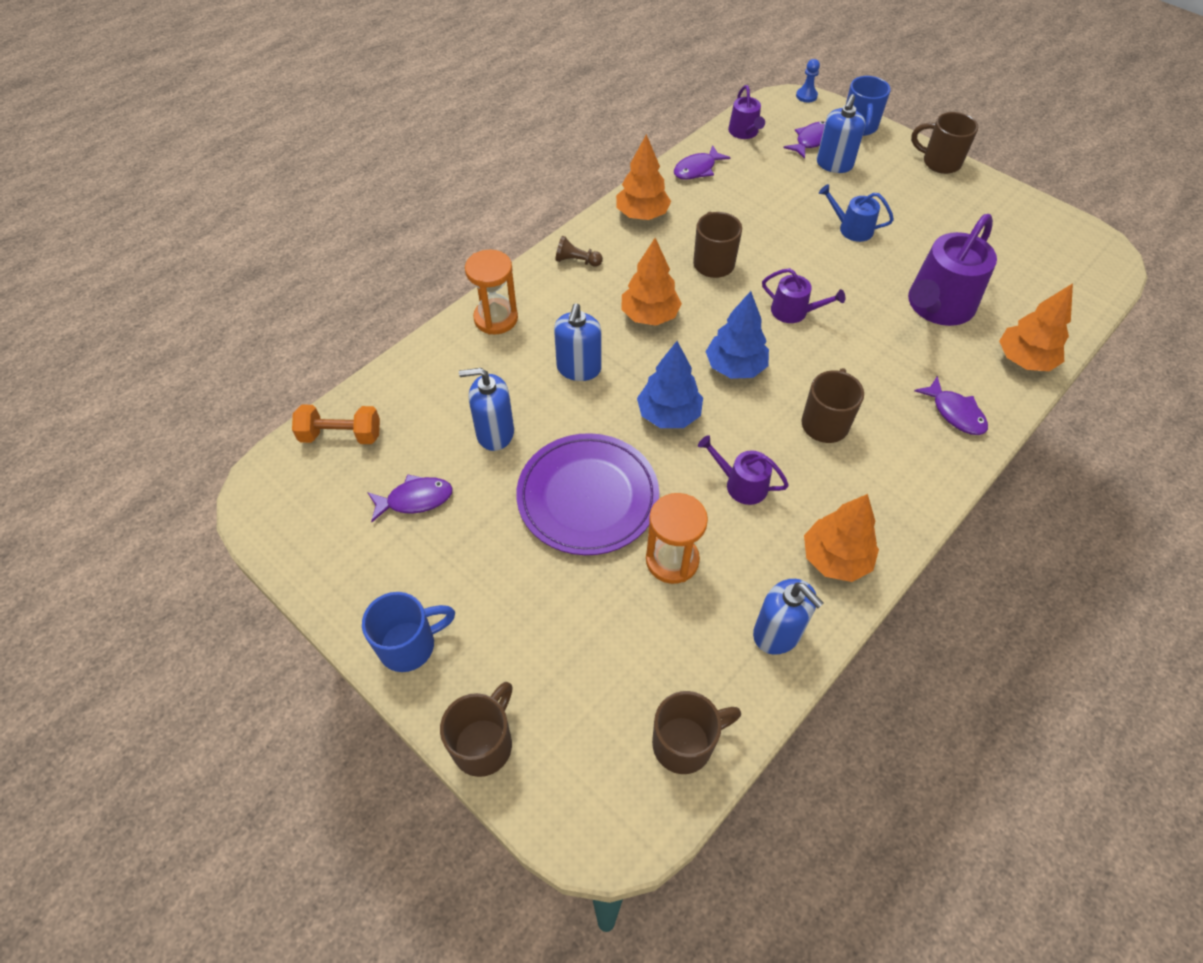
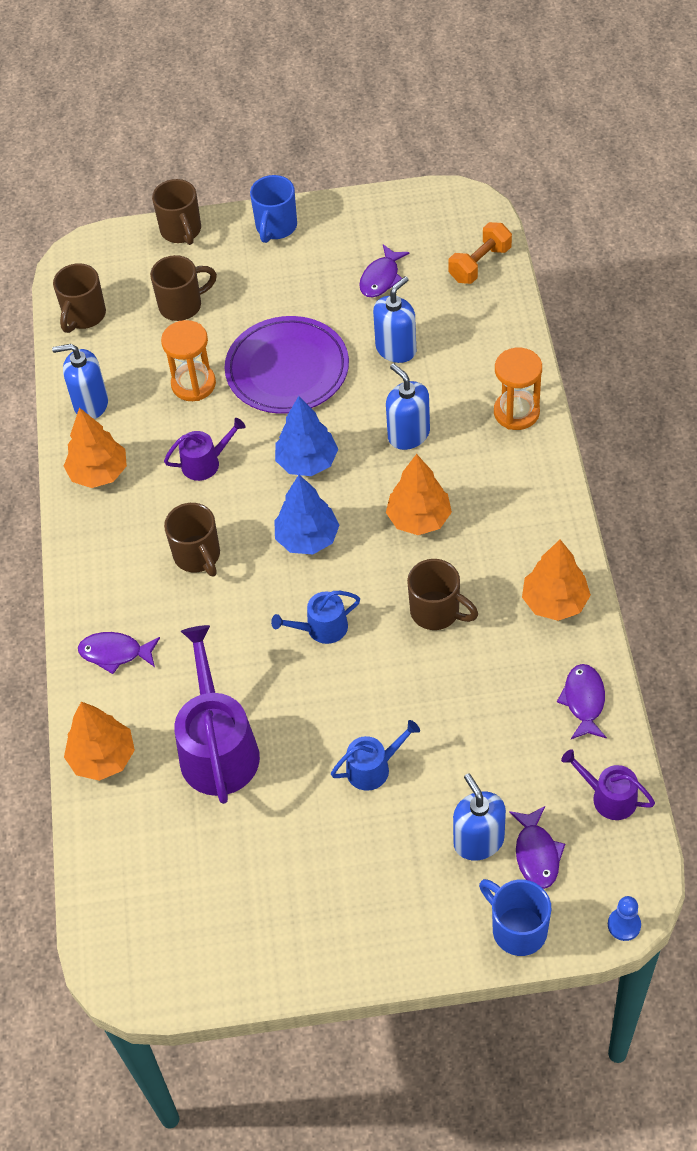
camera: 135 degrees right, 0 degrees up
(577, 261) = (536, 509): brown pawn -> none
(794, 311) = (322, 628): purple watering can -> blue watering can
(939, 162) = (387, 955): brown mug -> brown mug (182, 305)

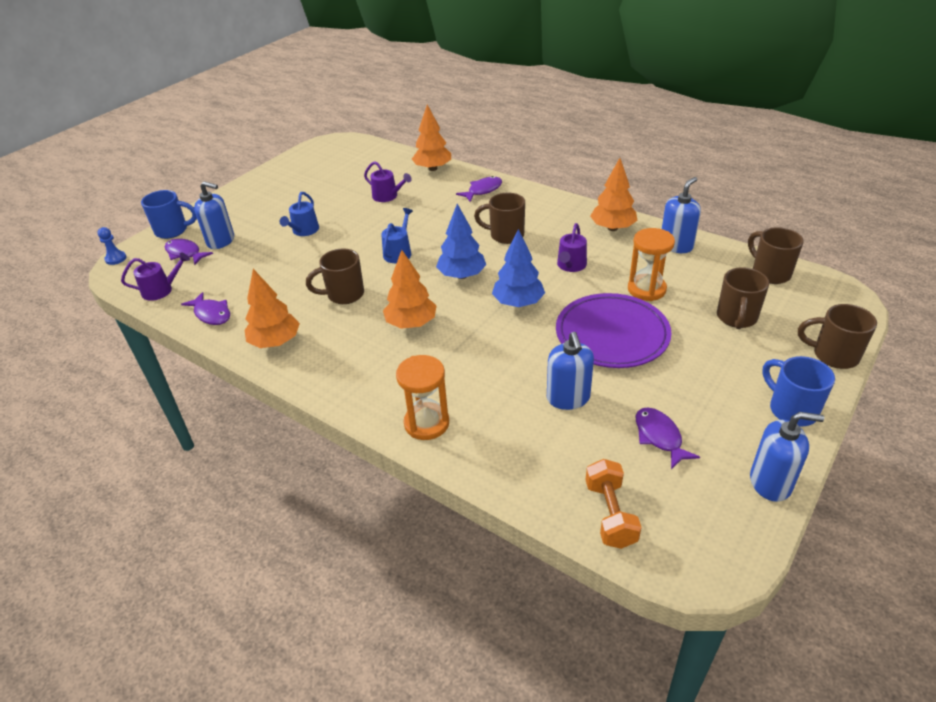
camera: 130 degrees right, 15 degrees down
(218, 748) = (387, 196): purple watering can -> purple watering can, size x0.53
(408, 435) = (481, 357): blue soap dispenser -> blue soap dispenser (770, 482)

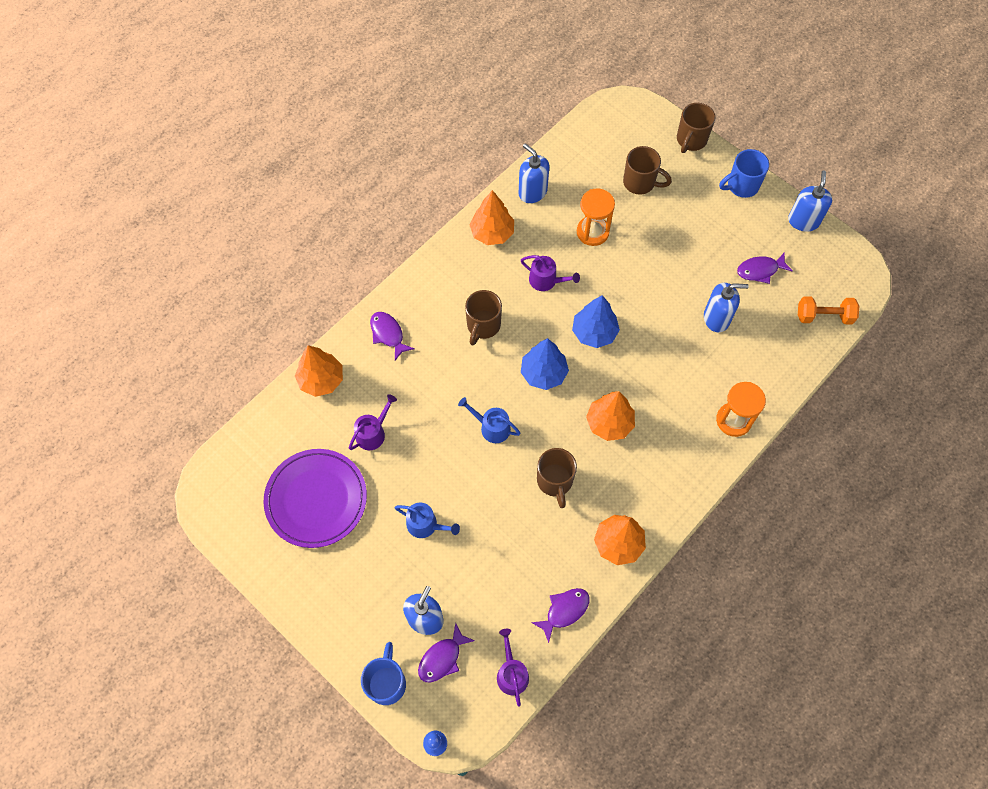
camera: 85 degrees left, 25 degrees up
(612, 334) = (647, 272): purple plate -> purple plate (316, 499)
(769, 273) = (586, 140): brown mug -> none

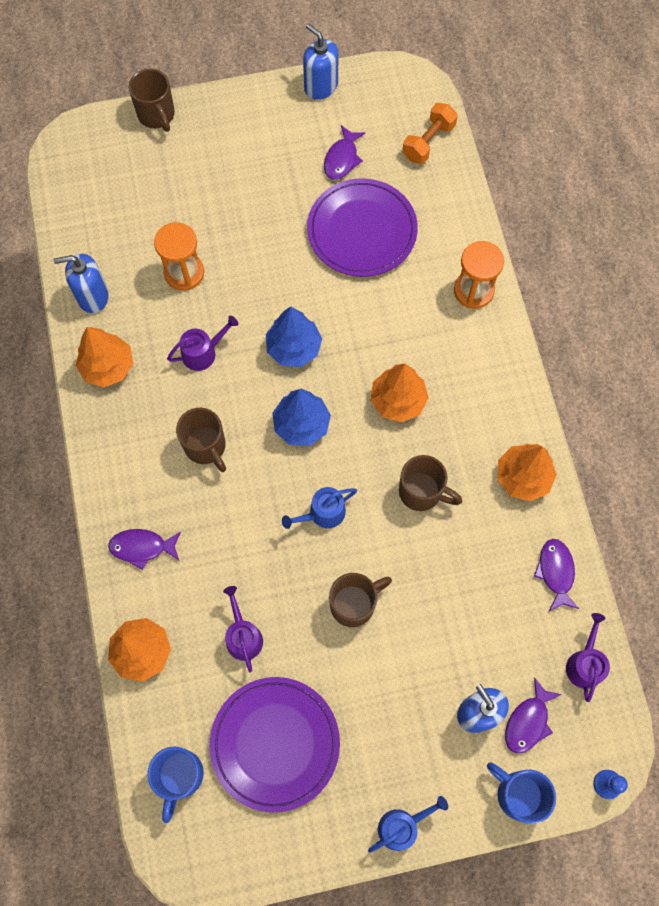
camera: 55 degrees left, 5 degrees up
(425, 525) = (380, 647): blue watering can -> blue watering can (402, 826)
(442, 658) = (528, 721): purple fish -> purple fish turned 45 degrees clockwise
(511, 673) = (584, 663): purple watering can -> purple watering can turned 75 degrees clockwise
(640, 183) = (165, 192): brown mug -> brown mug (354, 604)
(716, 318) = (362, 231): blue soap dispenser -> purple plate
(741, 186) = (242, 109): blue mug -> blue mug (180, 776)

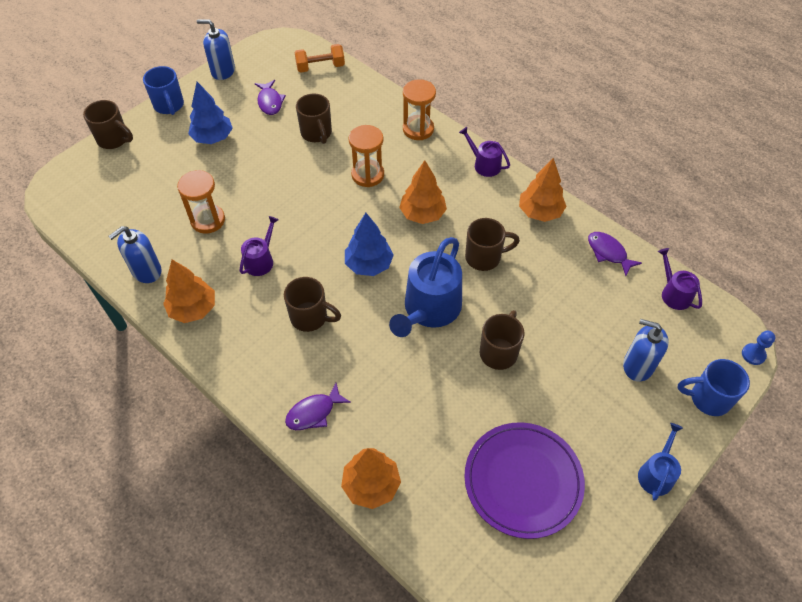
camera: 35 degrees left, 15 degrees down
(180, 776) = (472, 555): blue mug -> blue mug (169, 106)
(243, 636) = (439, 423): purple watering can -> purple watering can (484, 164)
(294, 348) = (325, 222): blue tree -> blue tree (213, 138)
(323, 513) = (429, 309): blue watering can -> blue watering can, size x1.89
(362, 231) = (316, 133): purple plate -> brown mug
(377, 316) = (367, 175): none -> orange hourglass
(428, 142) = (320, 67): orange dumbbell -> orange dumbbell turned 75 degrees clockwise
(528, 721) = (673, 350): purple fish -> none

